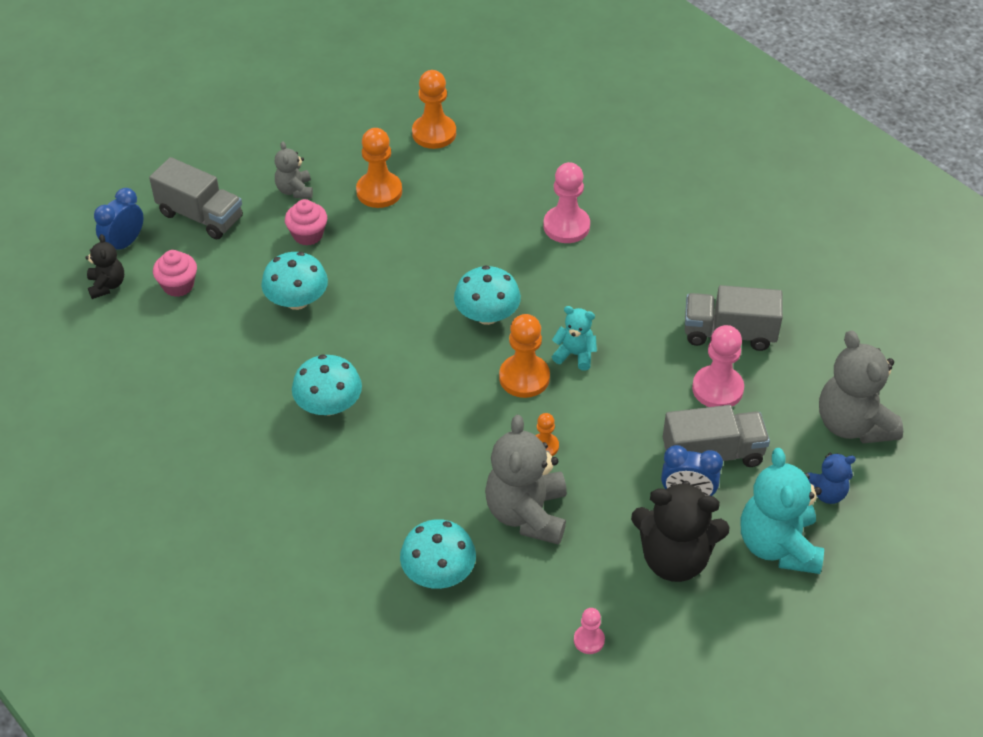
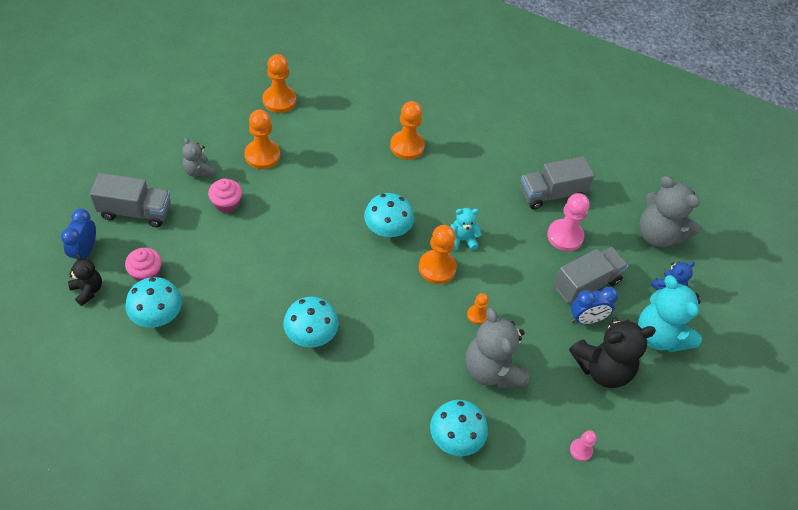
camera: 30 degrees left, 5 degrees up
(297, 300) = (245, 258): turquoise mushroom -> turquoise mushroom (157, 314)
(566, 226) = (407, 146): pink pawn -> orange pawn

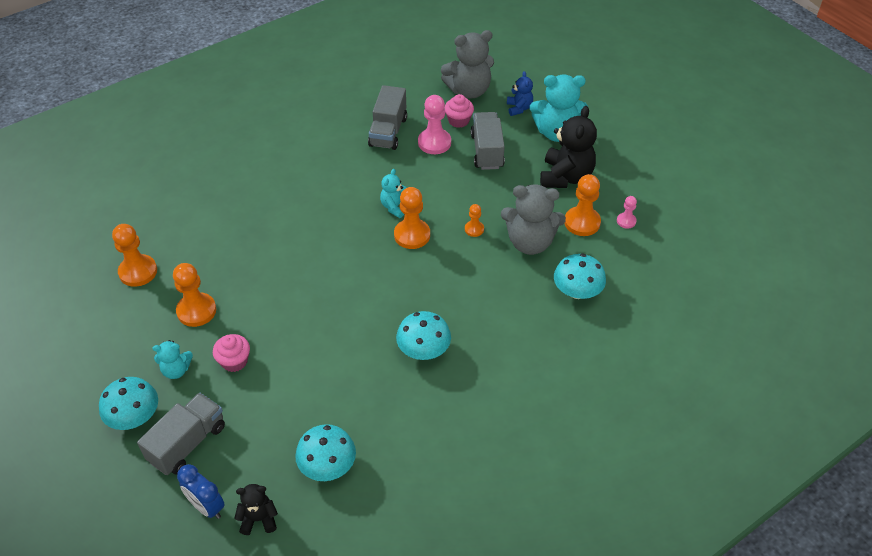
camera: 55 degrees left, 5 degrees down
(146, 273) = (272, 459): pink cupcake -> pink cupcake (458, 120)
(199, 171) = (176, 370): grey teddy bear -> turquoise teddy bear
(387, 228) = (349, 251): turquoise mushroom -> turquoise mushroom (134, 417)
(407, 146) = (269, 201): orange pawn -> orange pawn (582, 222)
(586, 319) = (518, 166): blue clock -> none

